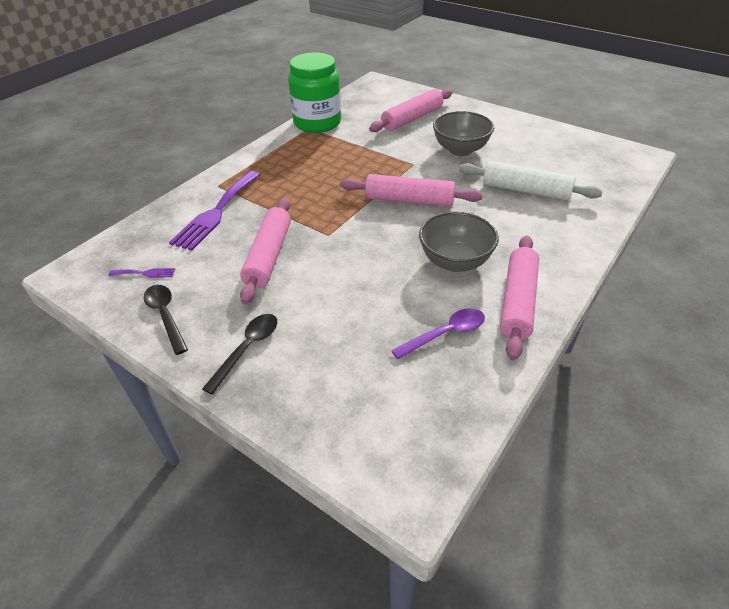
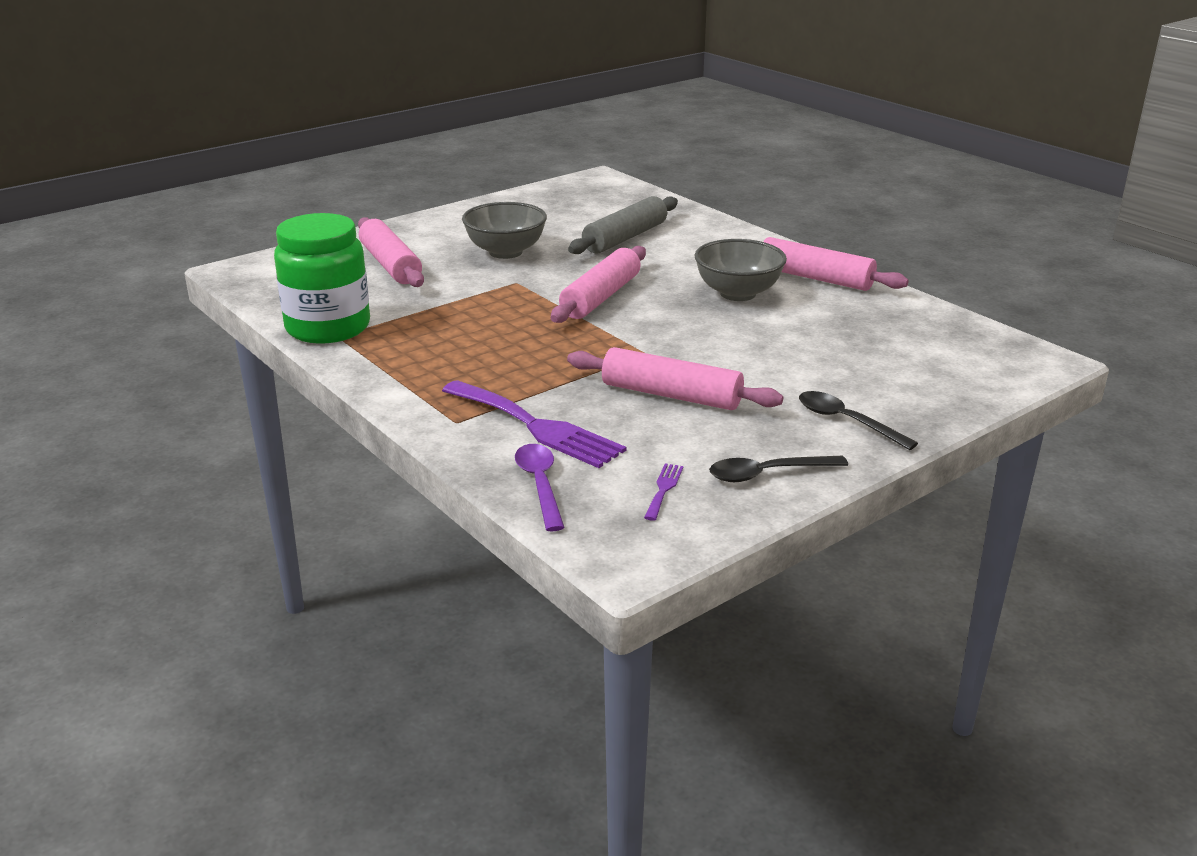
camera: 75 degrees left, 15 degrees down
(446, 333) = (851, 316): purple spoon -> purple spoon (540, 484)
(525, 190) = (625, 238): white rolling pin -> grey rolling pin

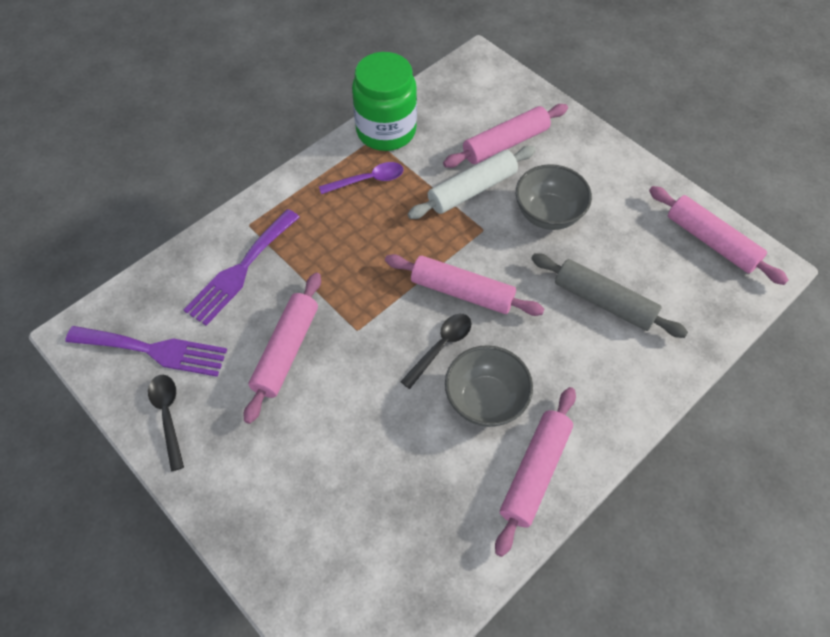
camera: 85 degrees right, 30 degrees up
(454, 285) = (472, 190): none -> white rolling pin
(540, 484) = (166, 280): purple spoon -> purple spoon (368, 180)
(563, 194) = (711, 241): none -> pink rolling pin
(663, 489) = (154, 350): purple fork -> purple fork, size x2.34
(846, 421) = (242, 477): black spoon -> black spoon (441, 346)

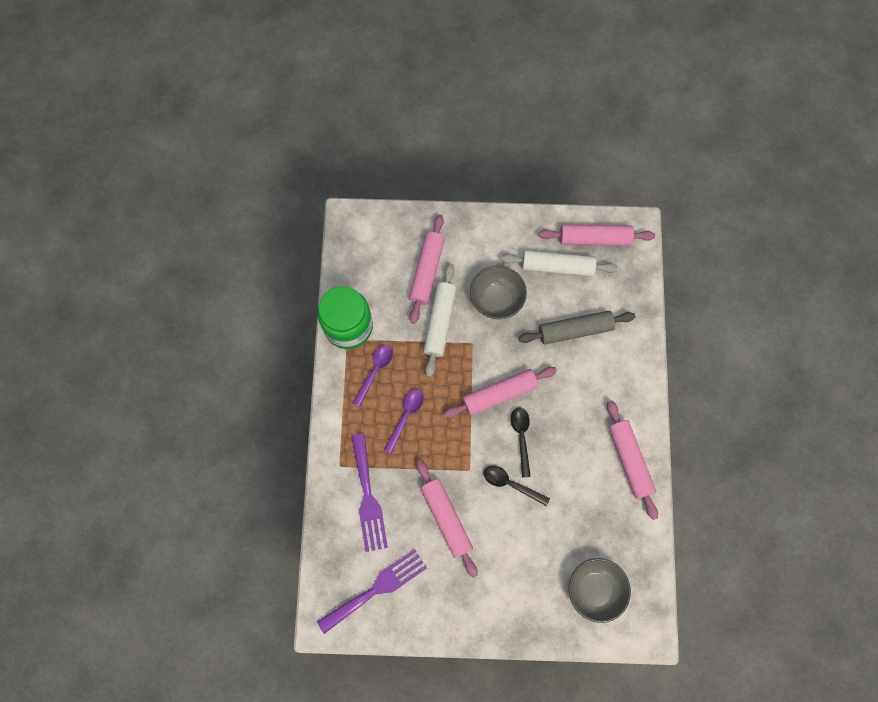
camera: 45 degrees left, 15 degrees up
(168, 415) = (426, 613): black spoon -> black spoon (510, 484)
(352, 236) = (406, 416): none -> purple spoon
(485, 400) = (571, 445): grey bowl -> grey bowl (594, 589)
(643, 235) = (557, 267): none -> white rolling pin

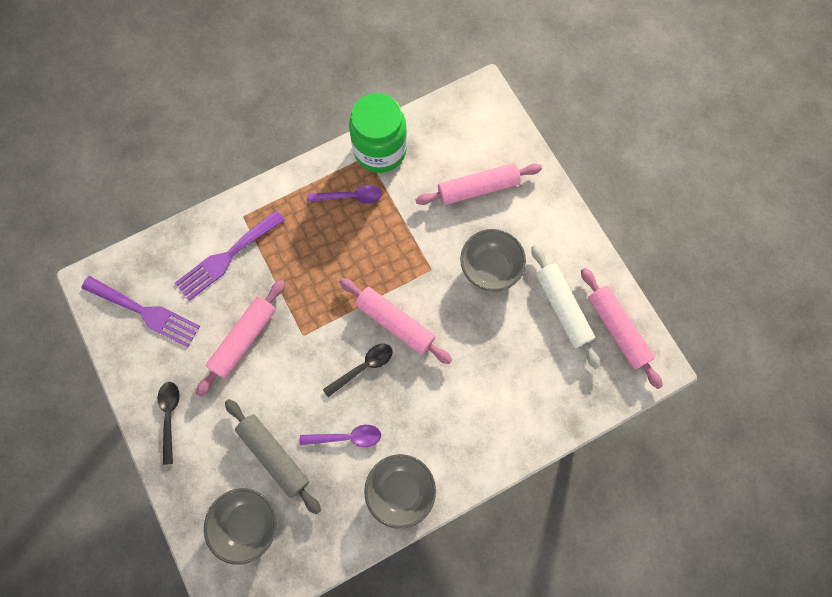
camera: 60 degrees right, 0 degrees up
(406, 416) = (323, 248): purple spoon -> purple spoon (347, 437)
(440, 322) = (434, 228): white rolling pin -> none
(510, 484) = (310, 382): black spoon -> black spoon (170, 416)
(575, 330) = (506, 361): grey rolling pin -> grey rolling pin (274, 456)
(629, 460) = (400, 490): pink rolling pin -> grey bowl

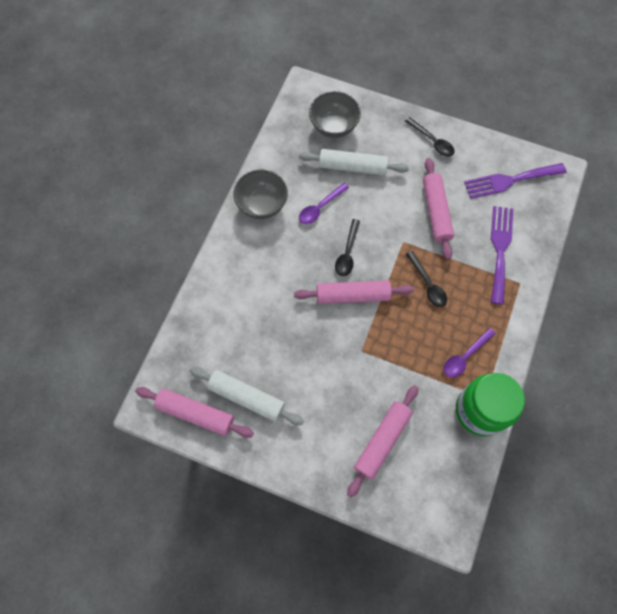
camera: 140 degrees right, 5 degrees down
(274, 456) = (353, 167): grey rolling pin -> white rolling pin
(320, 279) = (427, 284): none -> black spoon
(490, 268) = (321, 385): grey bowl -> none

